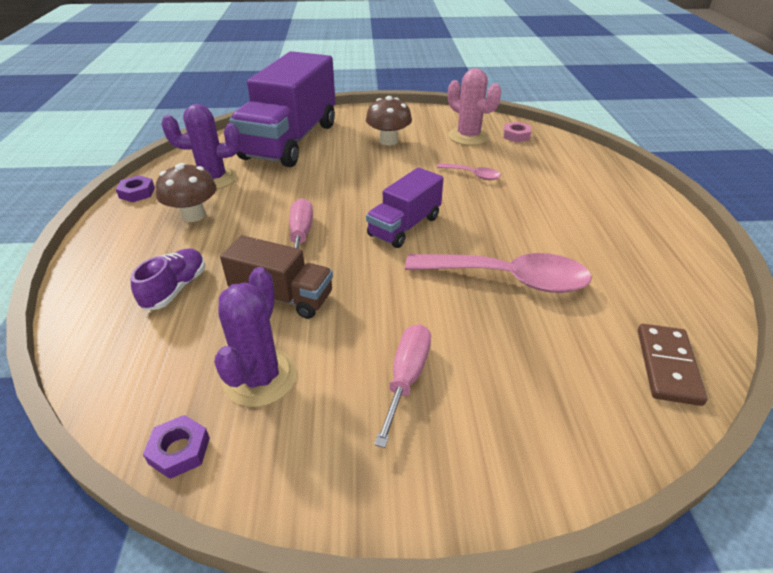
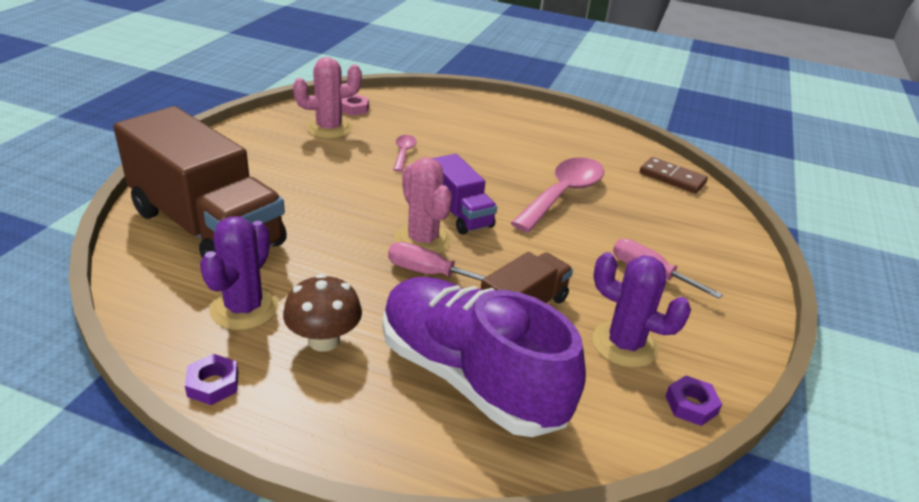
camera: 70 degrees left, 5 degrees down
(175, 289) = (470, 377): purple shoe -> purple shoe, size x2.28
(291, 141) = (207, 228): purple truck -> brown truck
(345, 220) = (422, 240): none -> pink cactus
(388, 141) = (286, 169): brown mushroom -> none
(473, 175) = (403, 153): pink spoon -> pink spoon turned 45 degrees counterclockwise

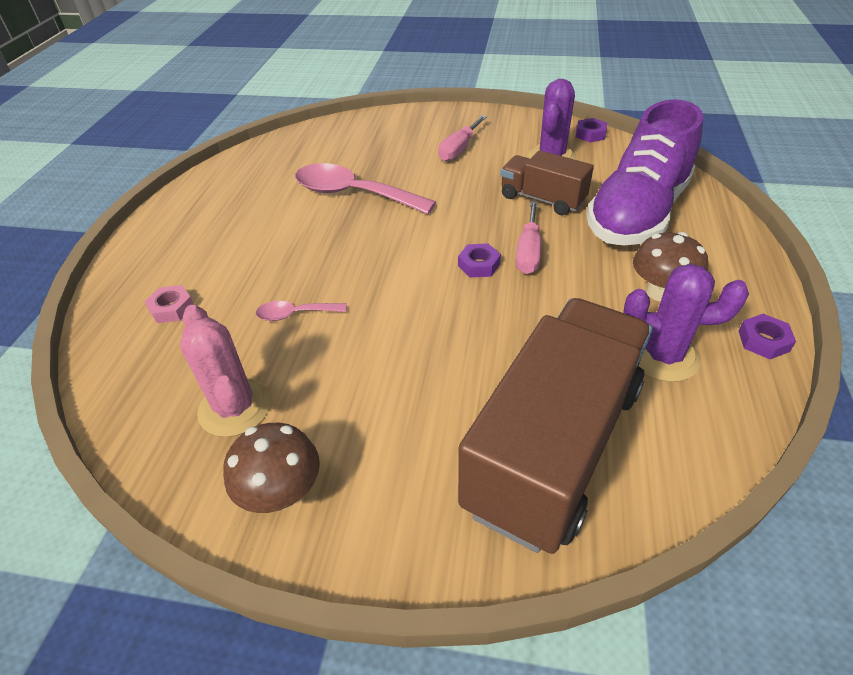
camera: 95 degrees left, 10 degrees up
(256, 137) = (282, 492): none -> brown mushroom
(354, 109) = (157, 397): pink nut -> pink nut (171, 308)
(422, 240) = (479, 265): pink cactus -> purple nut
(459, 213) = (417, 250): purple truck -> none
(672, 178) = (299, 141): brown domino -> none

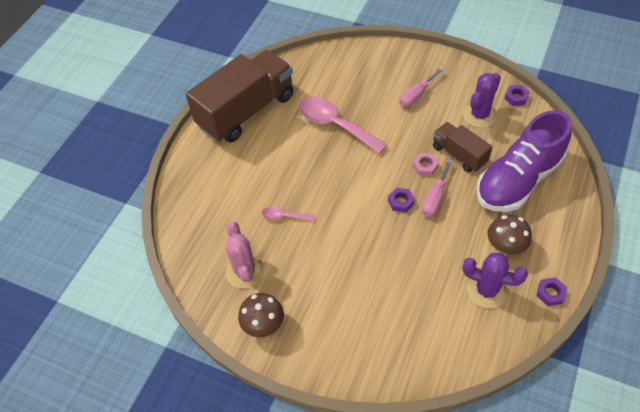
camera: 15 degrees right, 10 degrees up
(171, 308) = (214, 197): pink nut -> pink nut (425, 166)
(554, 446) = (405, 331): brown truck -> brown truck (246, 111)

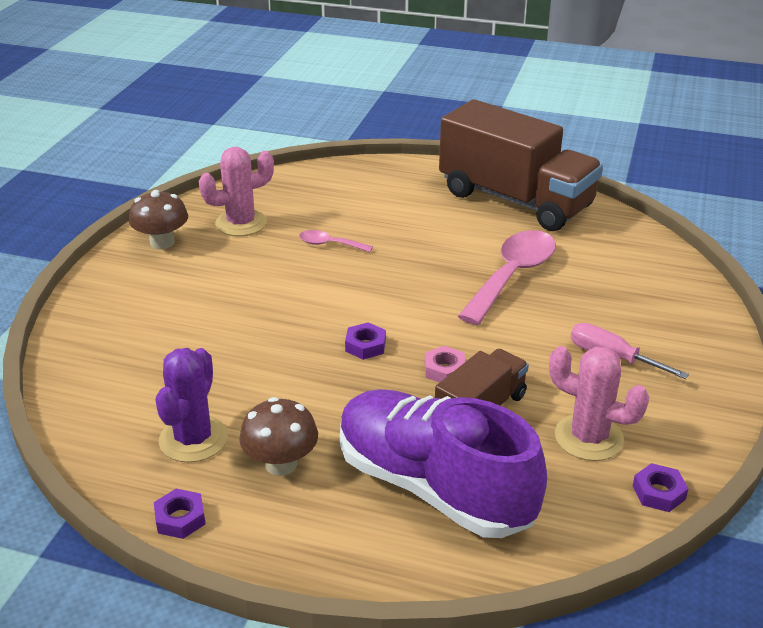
camera: 80 degrees right, 20 degrees down
(284, 216) = (329, 244): pink spoon -> pink spoon turned 75 degrees counterclockwise
(435, 198) = (377, 381): pink screwdriver -> none
(479, 115) = (588, 438): purple cactus -> pink cactus

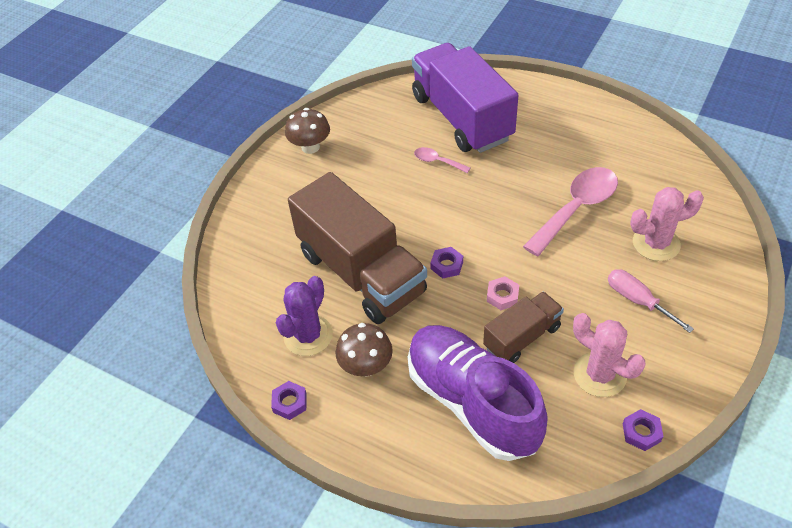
camera: 15 degrees right, 15 degrees up
(241, 223) = (372, 133): pink cactus -> pink cactus (656, 243)
(350, 201) = (461, 118): none -> purple truck
(515, 200) = (597, 128): brown truck -> brown truck (361, 273)

